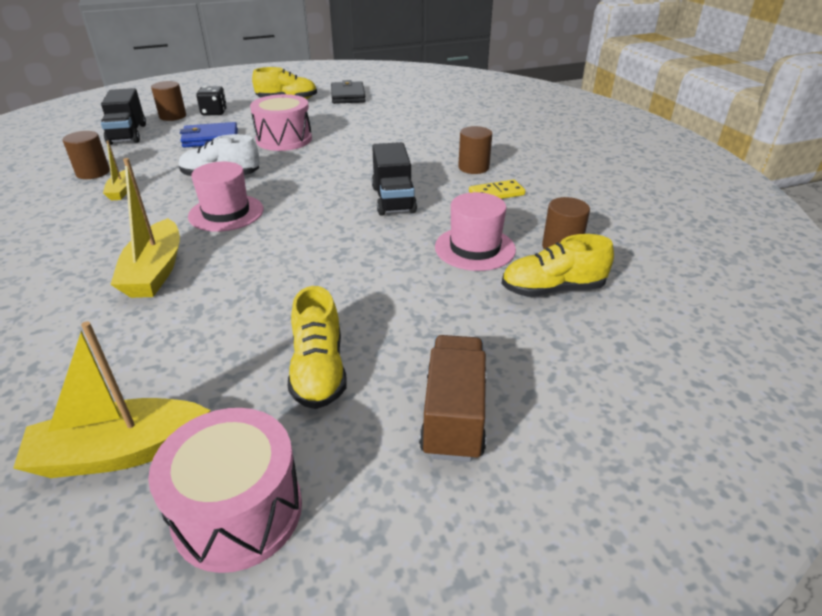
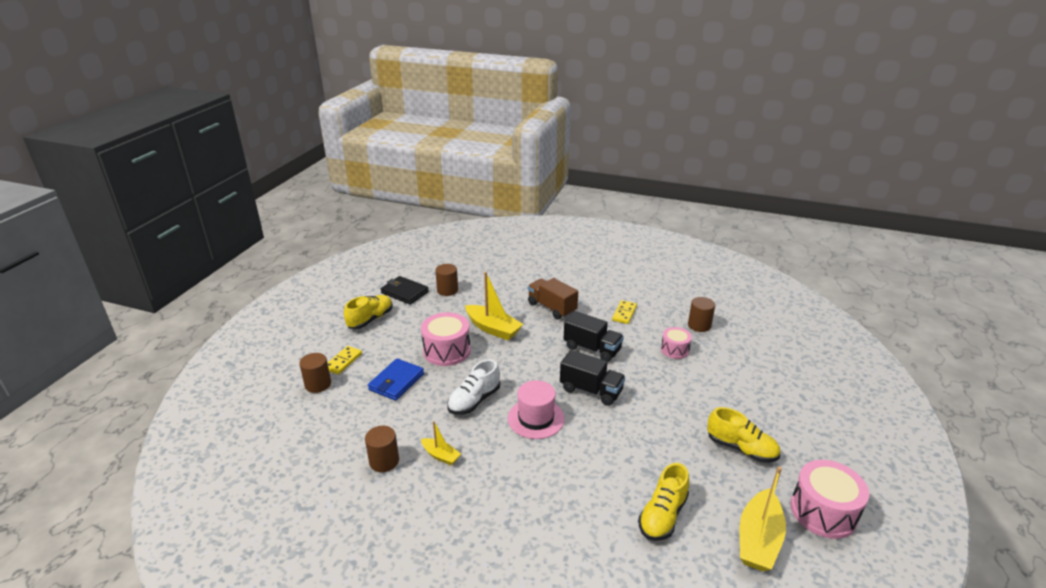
camera: 50 degrees left, 5 degrees down
(127, 134) = (324, 420): black truck -> black truck (591, 390)
(155, 271) = (585, 474): yellow boat -> yellow boat (493, 329)
(214, 112) = (343, 361): black dice -> yellow domino
(454, 415) = (802, 423): brown truck -> brown truck (552, 308)
(473, 167) = (584, 304): brown cylinder -> brown cylinder (447, 290)
(475, 248) = (675, 350): pink hat -> pink drum
(552, 289) = (732, 348): yellow shoe -> yellow shoe (662, 515)

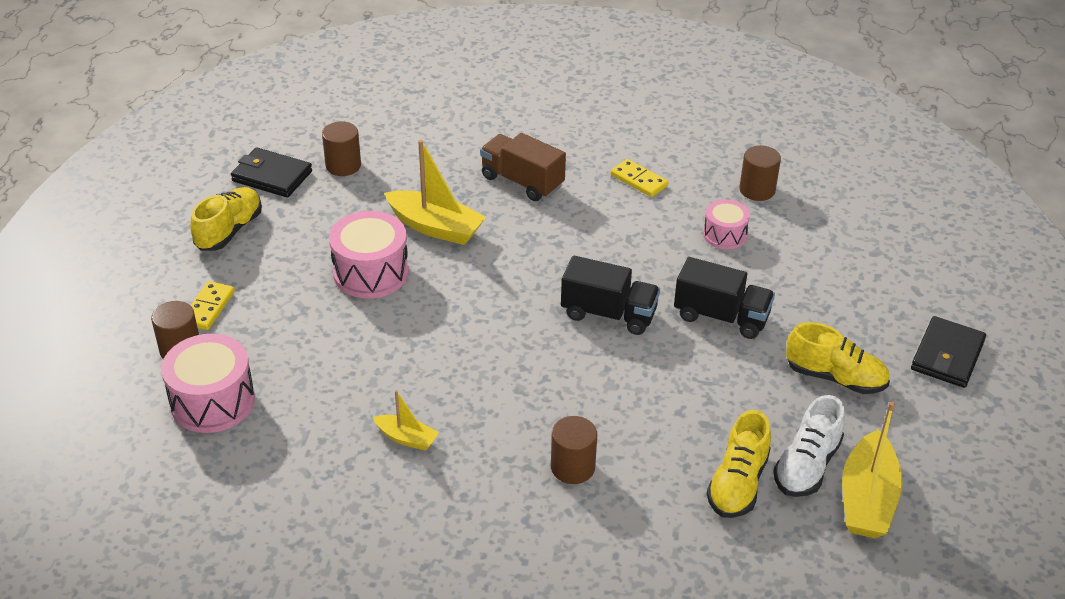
camera: 10 degrees left, 10 degrees up
(384, 461) = (324, 456): brown cylinder -> brown cylinder (572, 467)
(396, 382) = (305, 332): blue wallet -> none
(474, 400) = (435, 349): white shoe -> white shoe (806, 466)
(536, 418) = (534, 366): pink hat -> none
(592, 349) = (599, 246): black truck -> black truck (721, 316)
(624, 313) = (639, 180): yellow domino -> yellow domino turned 60 degrees counterclockwise
(823, 442) = (947, 355): none -> black wallet
(823, 512) = (949, 452): pink drum -> pink drum (213, 401)

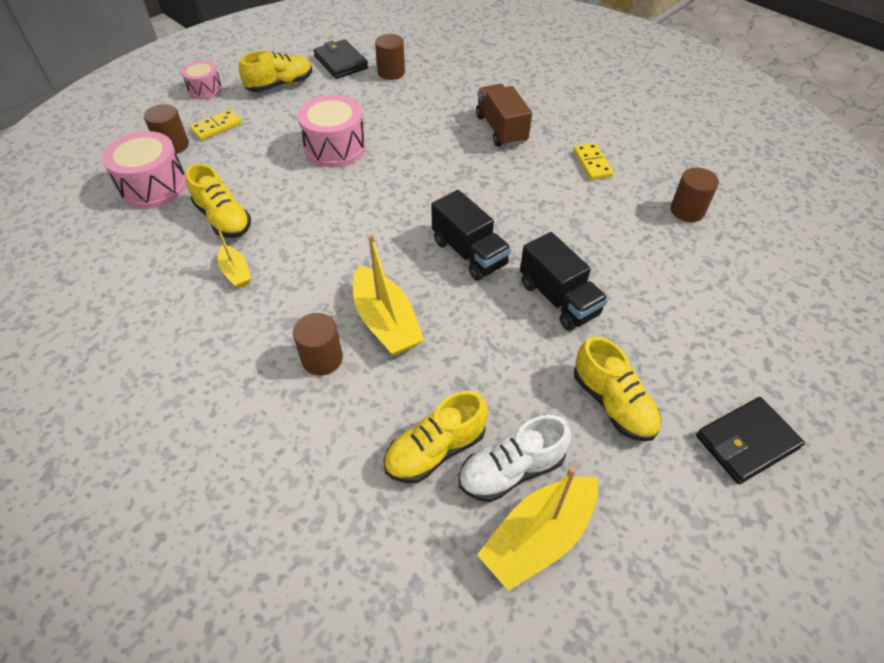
camera: 35 degrees right, 10 degrees up
(333, 396) = (223, 219): none -> yellow shoe
(435, 227) = (408, 136): yellow boat -> yellow boat (386, 322)
(725, 235) = (624, 234): pink drum -> pink drum (205, 89)

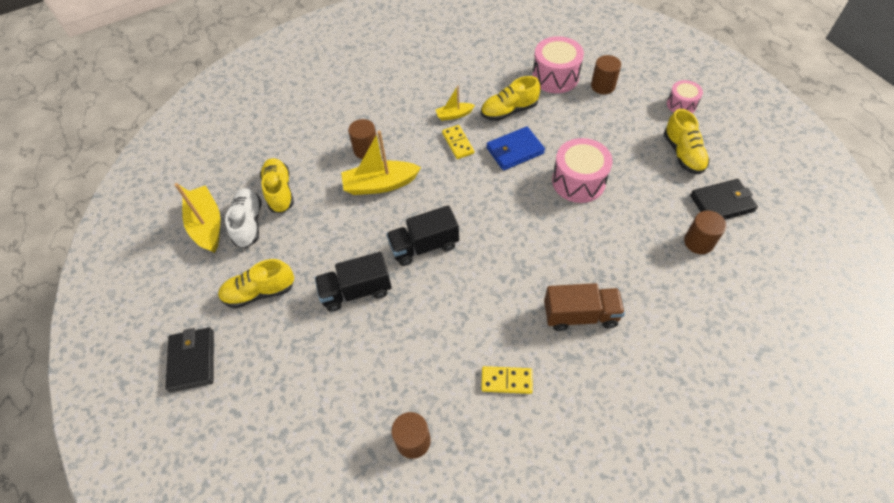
camera: 110 degrees right, 5 degrees up
(216, 127) = (623, 110): yellow domino -> yellow domino (457, 143)
(296, 202) = (515, 150): none -> blue wallet

